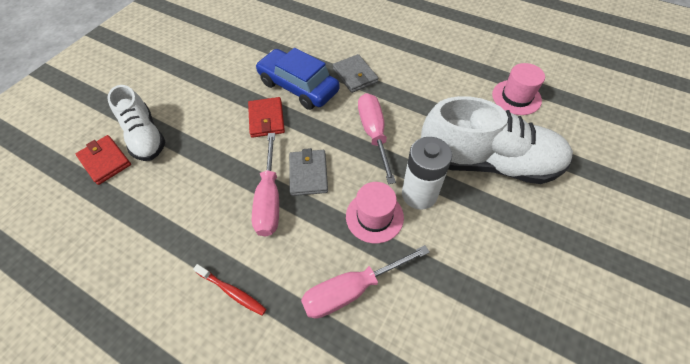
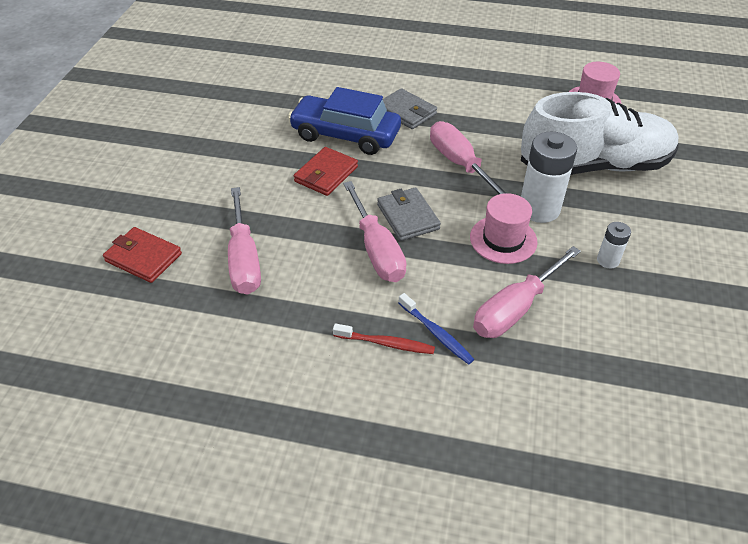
camera: 20 degrees left, 10 degrees down
(145, 136) = (181, 221): white shoe -> none
(170, 181) = (244, 259): none -> pink screwdriver
(266, 119) = (326, 174): red wallet -> red wallet turned 60 degrees clockwise
(276, 294) = (436, 333): none -> blue toothbrush
(455, 263) = (608, 260): none -> white battery

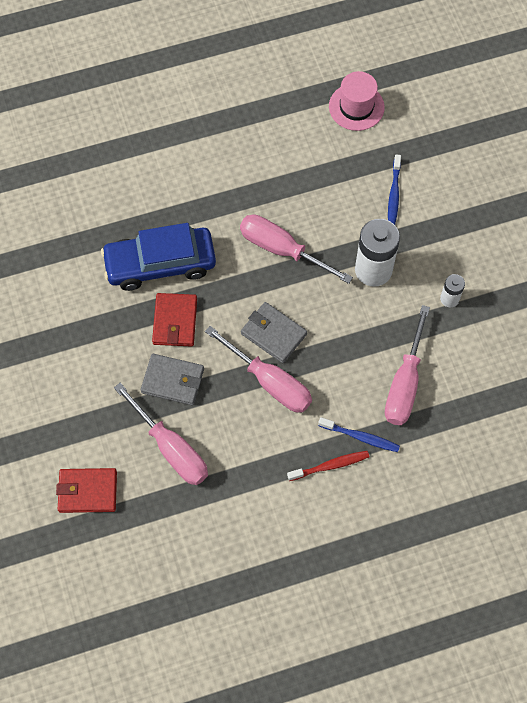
camera: 30 degrees left, 20 degrees up
(406, 112) = (196, 205): grey wallet -> grey wallet (173, 381)
(503, 239) = (361, 318): pink hat -> none
(594, 166) = (394, 194): white shoe -> blue toothbrush

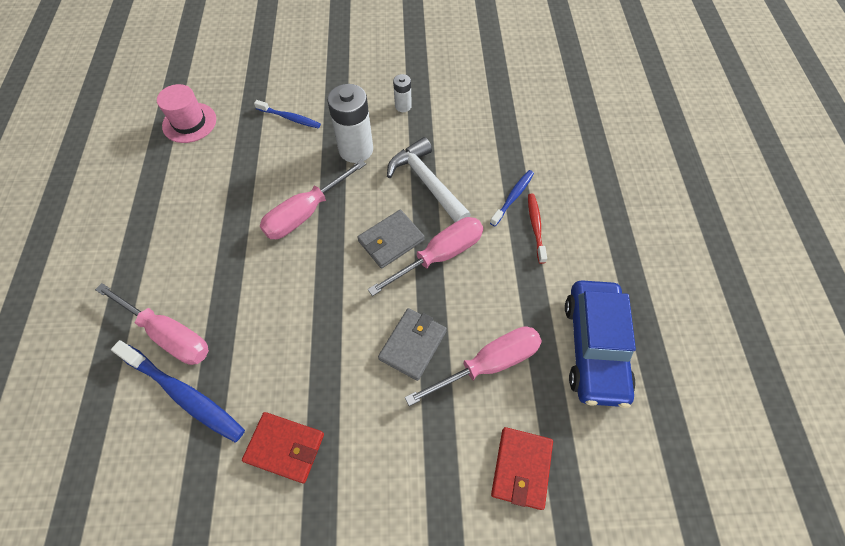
camera: 75 degrees left, 5 degrees down
(87, 221) = (184, 394): none -> blue toothbrush
(160, 264) = (273, 327): blue car -> blue car (594, 347)
(175, 321) = (346, 327): red wallet -> red wallet (285, 448)
(353, 349) = (426, 182): none -> white hammer
(405, 383) = (470, 154): pink screwdriver -> pink screwdriver (168, 334)

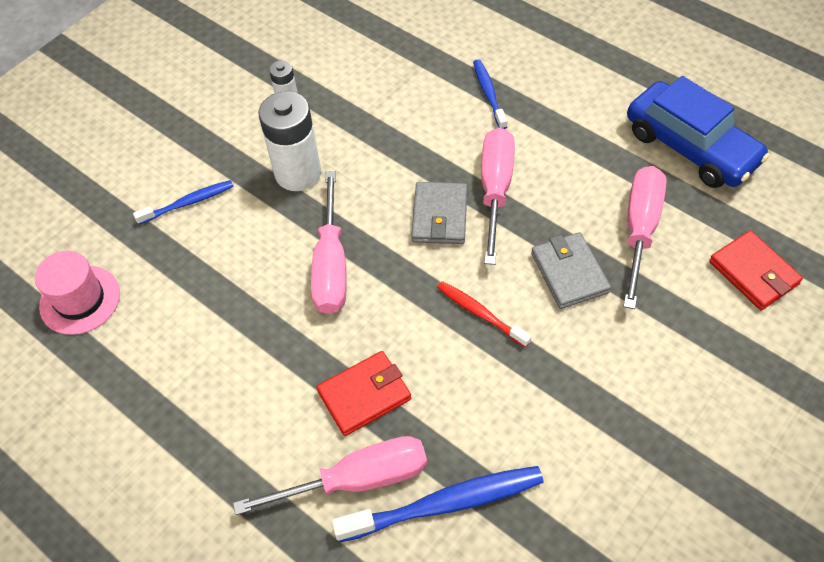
camera: 45 degrees left, 5 degrees down
(285, 448) = (583, 444): red wallet -> red wallet (364, 395)
(426, 182) = (402, 144): white hammer -> none
(535, 227) = (536, 100): red toothbrush -> red toothbrush (480, 313)

